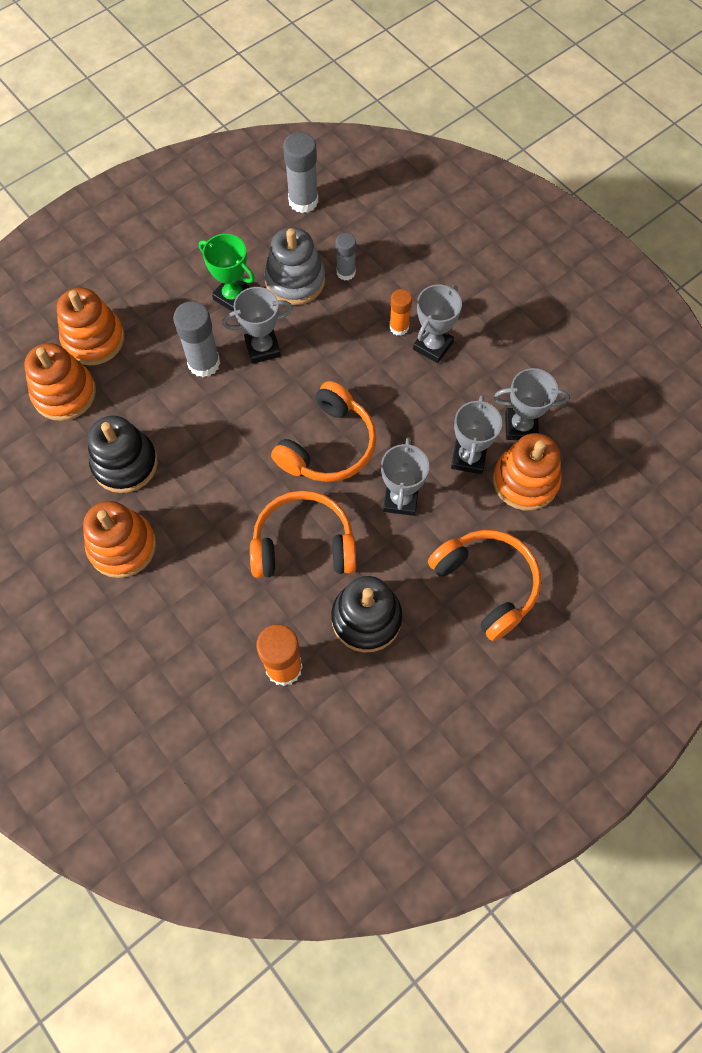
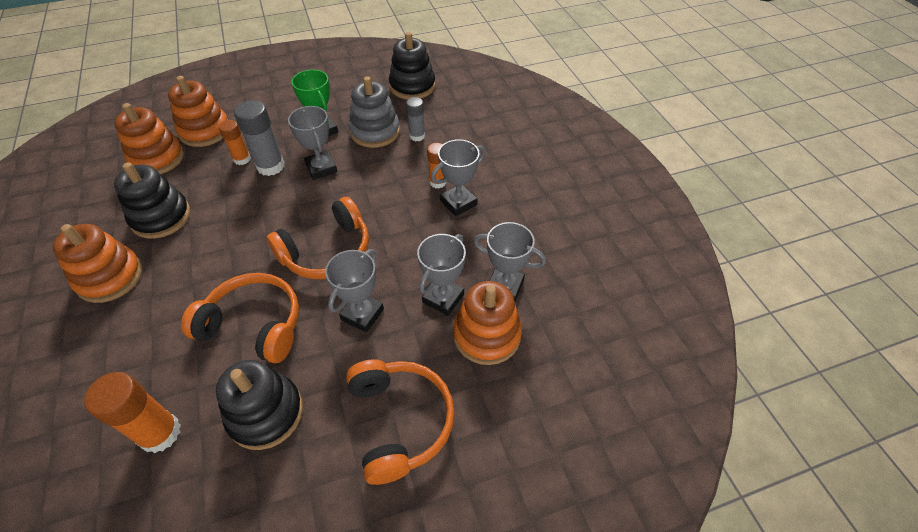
camera: 20 degrees right, 15 degrees down
(165, 364) = (242, 159): none -> orange glue stick
(262, 348) = (321, 168): grey trophy -> grey trophy turned 60 degrees clockwise
(303, 201) = (412, 86): grey glue stick -> black stacking toy

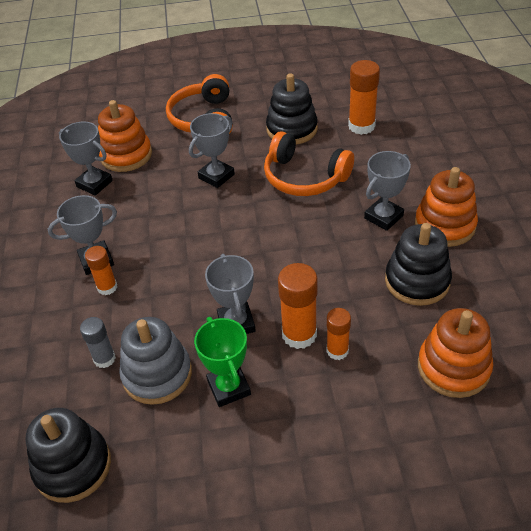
camera: 165 degrees left, 5 degrees down
(205, 131) = (400, 411): orange stacking toy -> none
(270, 166) = (299, 334): grey glue stick -> orange glue stick
(327, 251) = (239, 227): orange headphones -> none
(443, 298) = (148, 181): grey trophy -> grey trophy (383, 217)

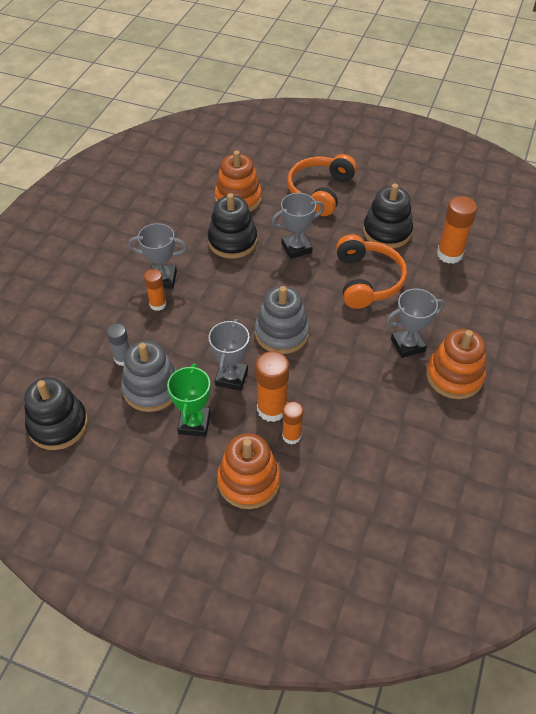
camera: 25 degrees right, 5 degrees up
(94, 184) = (199, 213): grey trophy -> none
(257, 258) = (282, 333): none -> grey stacking toy
(304, 177) = (367, 280): orange headphones -> orange headphones turned 150 degrees counterclockwise
(417, 281) = (394, 412): black stacking toy -> black stacking toy (232, 241)
(453, 367) = (371, 494): orange stacking toy -> orange stacking toy (249, 481)

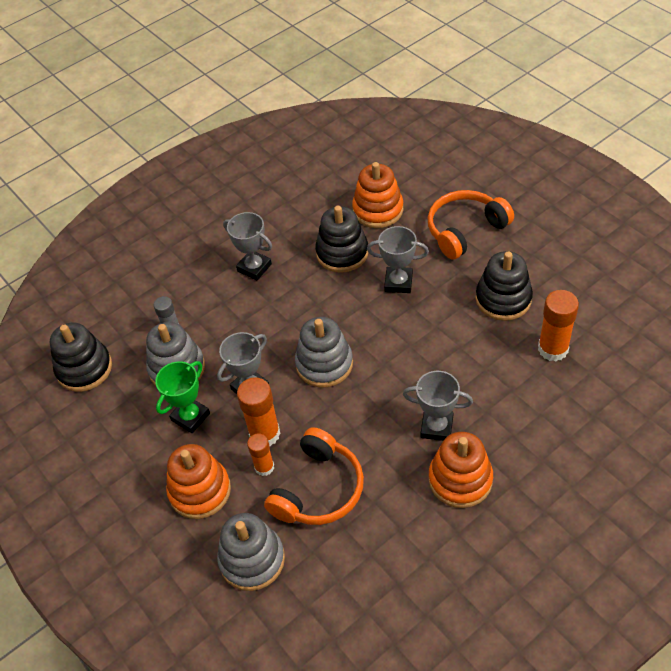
camera: 35 degrees right, 0 degrees up
(158, 304) = (234, 290): orange glue stick -> none
(337, 515) = (252, 559): none -> grey stacking toy
(367, 280) = (444, 343): orange headphones -> orange headphones (318, 489)

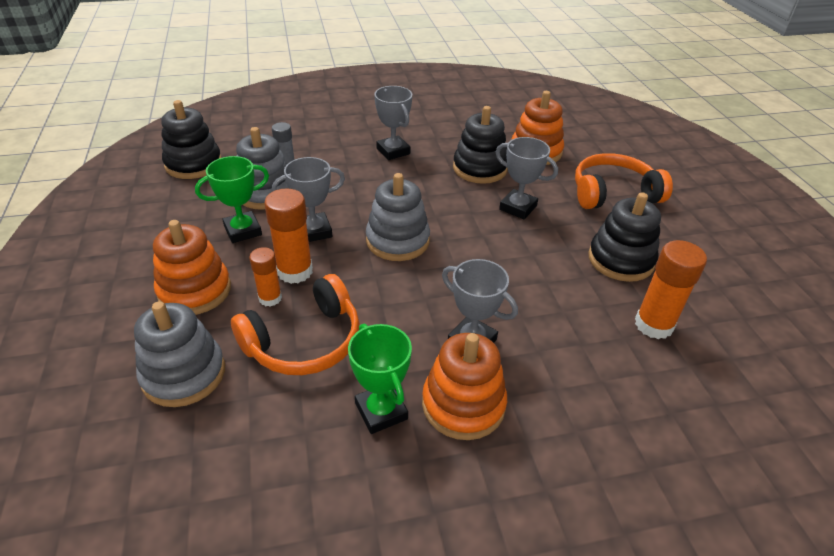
camera: 20 degrees right, 10 degrees down
(409, 513) = (381, 411): none -> green trophy

